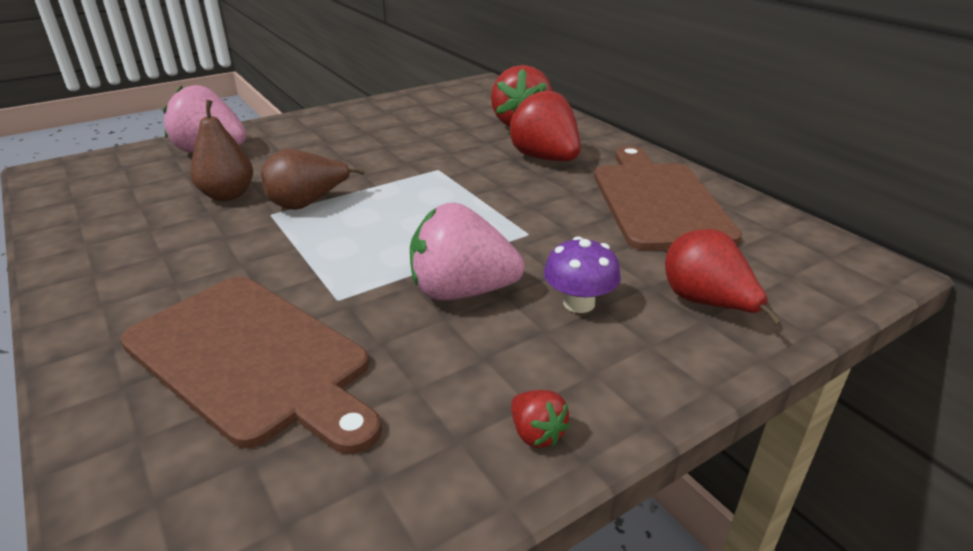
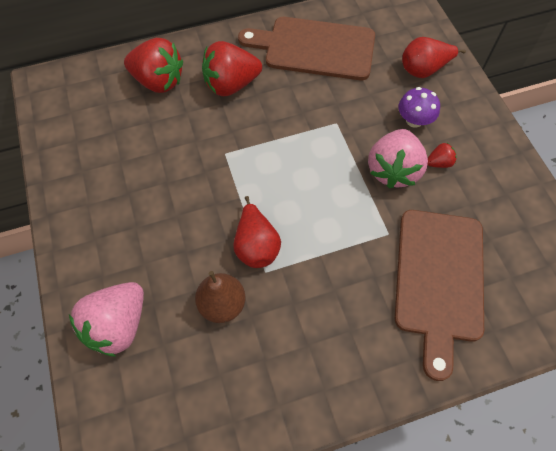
camera: 75 degrees left, 30 degrees up
(251, 359) = (439, 279): brown cutting board -> brown cutting board turned 135 degrees clockwise
(307, 203) = (256, 246): brown pear -> red pear
(536, 433) = (505, 164): red strawberry -> red strawberry (439, 163)

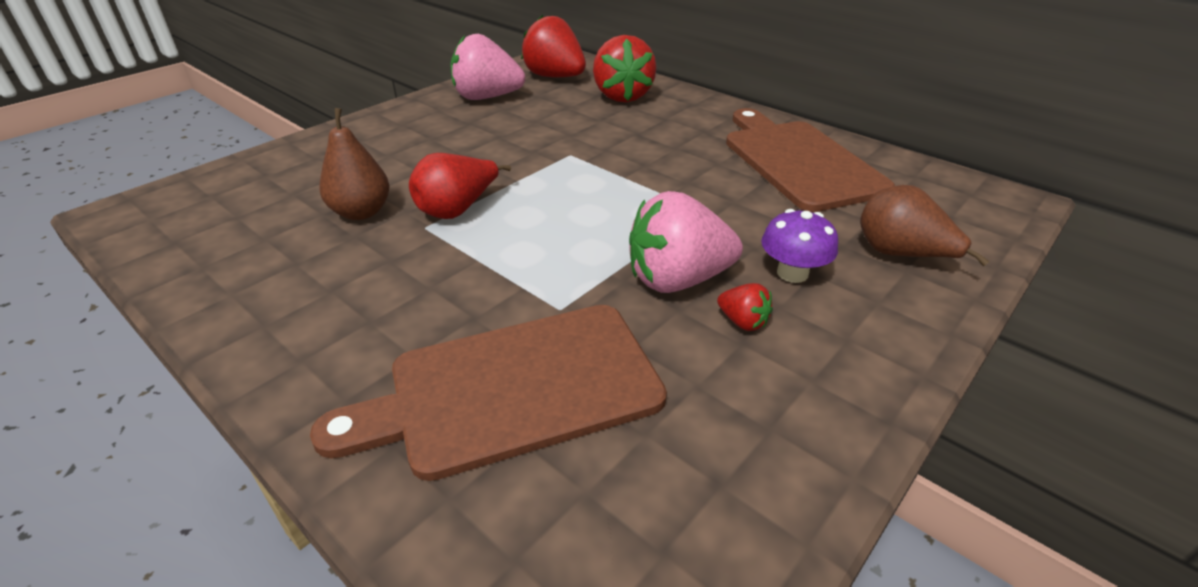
camera: 60 degrees right, 25 degrees down
(118, 325) = (306, 164): pink strawberry -> pink strawberry (487, 97)
(231, 85) = (668, 130): red strawberry -> red strawberry (555, 77)
(424, 70) = (900, 254): red pear -> brown pear

